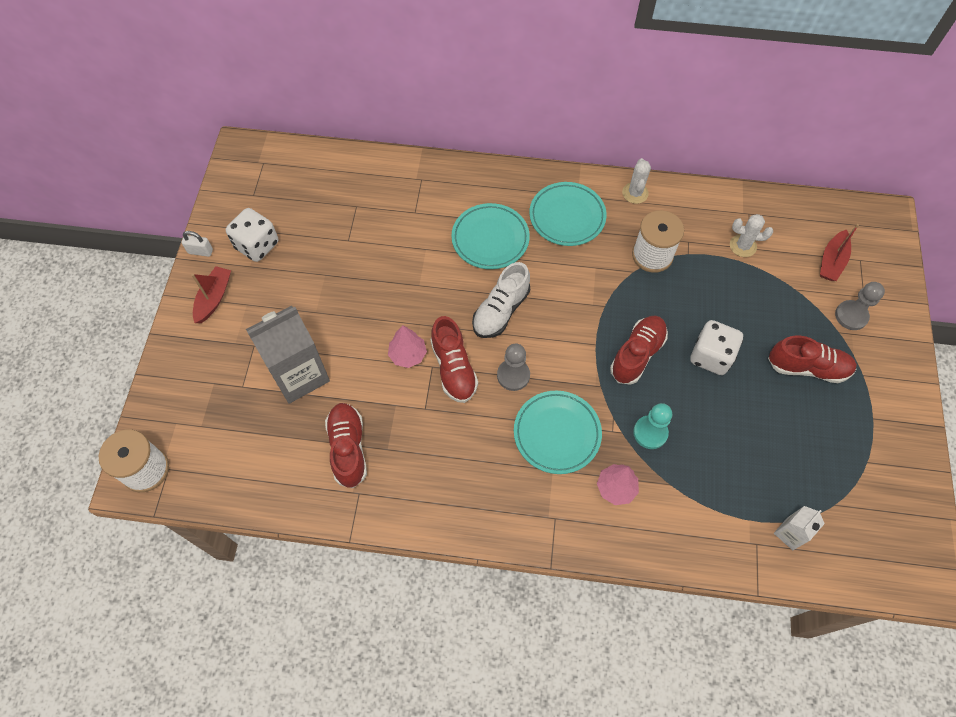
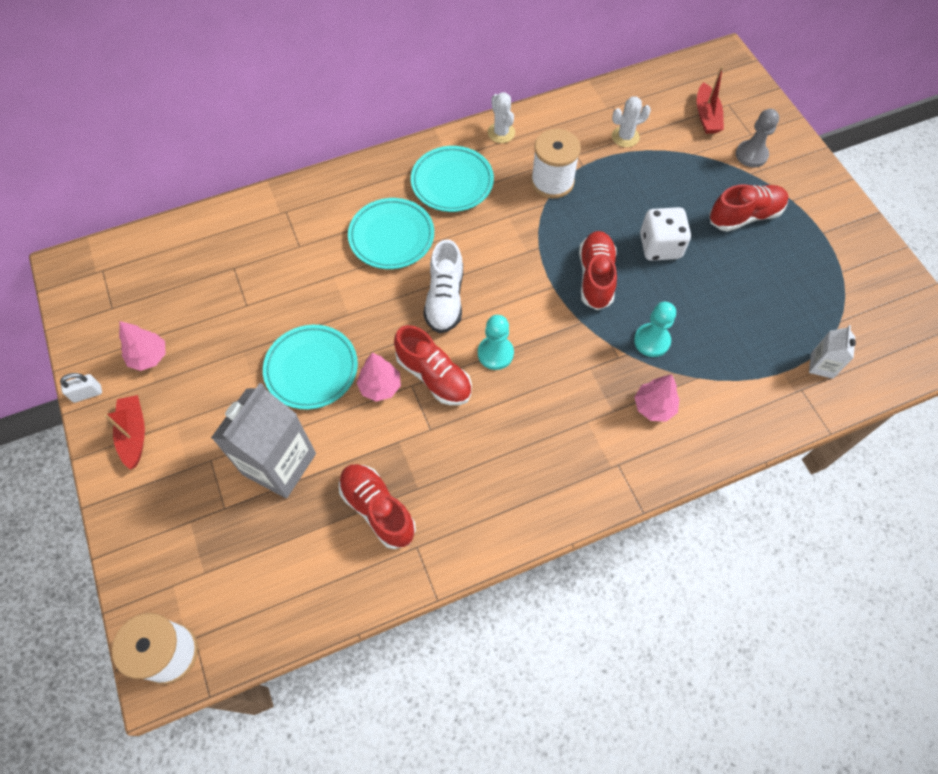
camera: 30 degrees left, 0 degrees up
(257, 245) = (149, 357): white dice -> pink tree
(513, 375) = (495, 353): grey pawn -> turquoise pawn
(557, 433) = (570, 386): turquoise plate -> turquoise plate (311, 369)

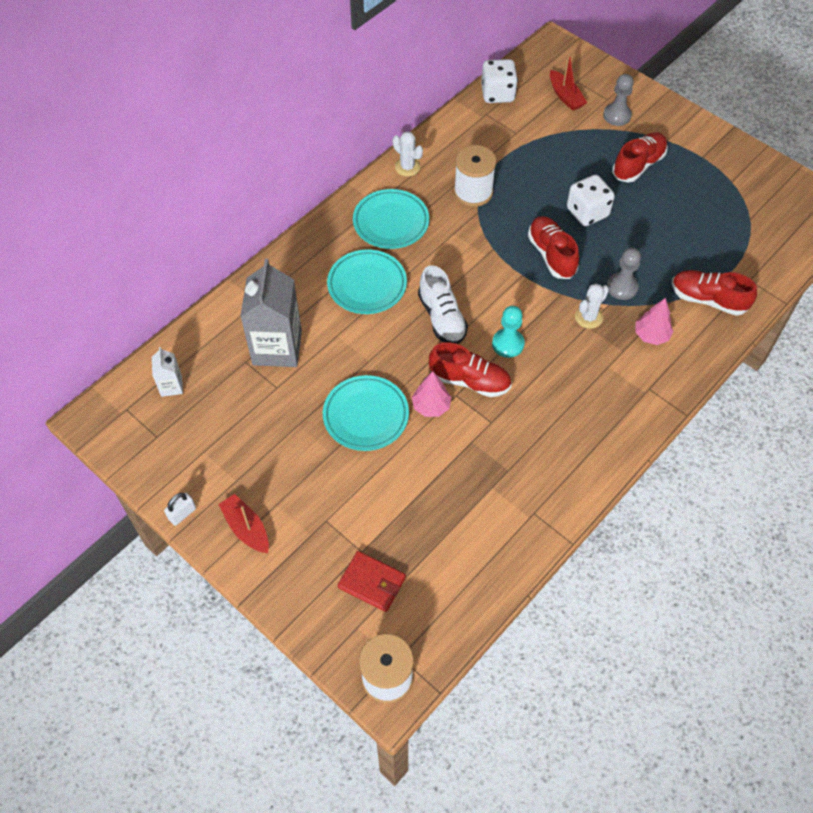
camera: 25 degrees left, 5 degrees down
(149, 357) = (218, 462): pink tree -> none
(214, 545) = (372, 582): none -> red wallet
(279, 464) = (386, 499): grey carton -> grey carton (277, 347)
(378, 509) = (487, 498): red shoe -> red shoe (708, 299)
(625, 137) = (511, 135): white cactus -> white cactus (588, 317)
(636, 90) = (497, 94): none -> white dice
(652, 341) = (622, 287): turquoise pawn -> grey pawn
(821, 365) = (754, 257): white carton -> white carton (171, 386)

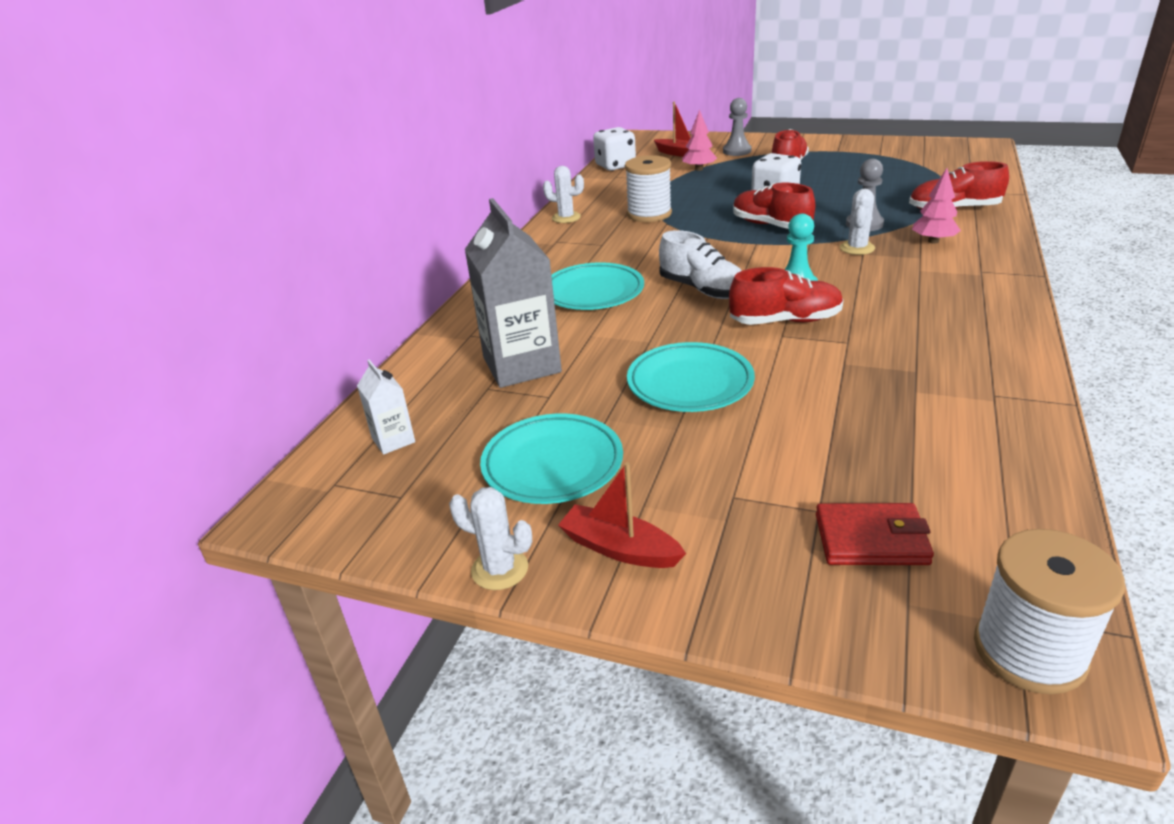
camera: 20 degrees left, 25 degrees down
(182, 514) = (500, 569): white padlock -> white cactus
(391, 222) = (580, 250): turquoise plate -> turquoise plate (552, 464)
(431, 406) = (762, 352): pink tree -> pink tree (699, 169)

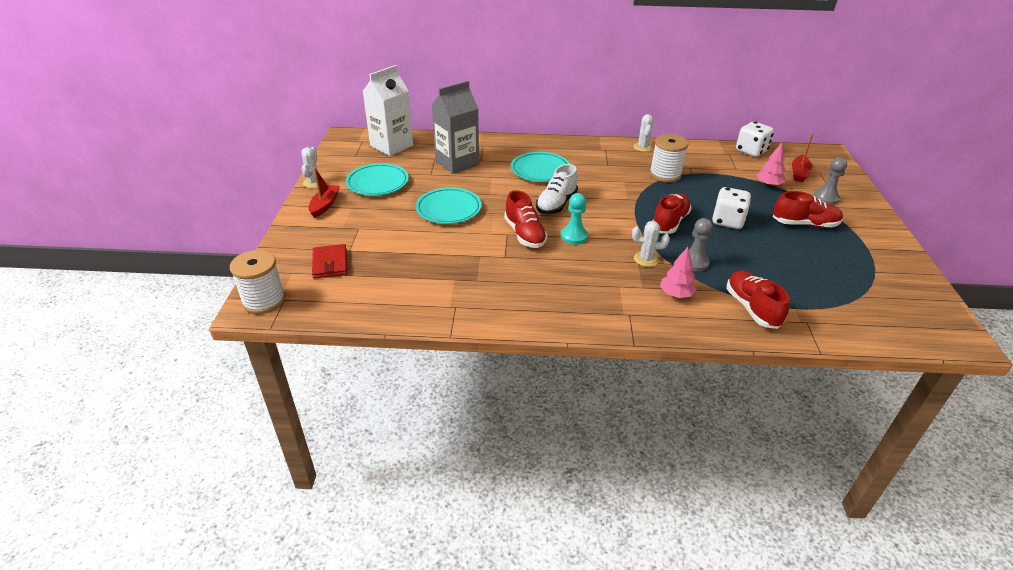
camera: 70 degrees right, 5 degrees up
(393, 440) = (391, 146): white carton -> white carton, size x2.11

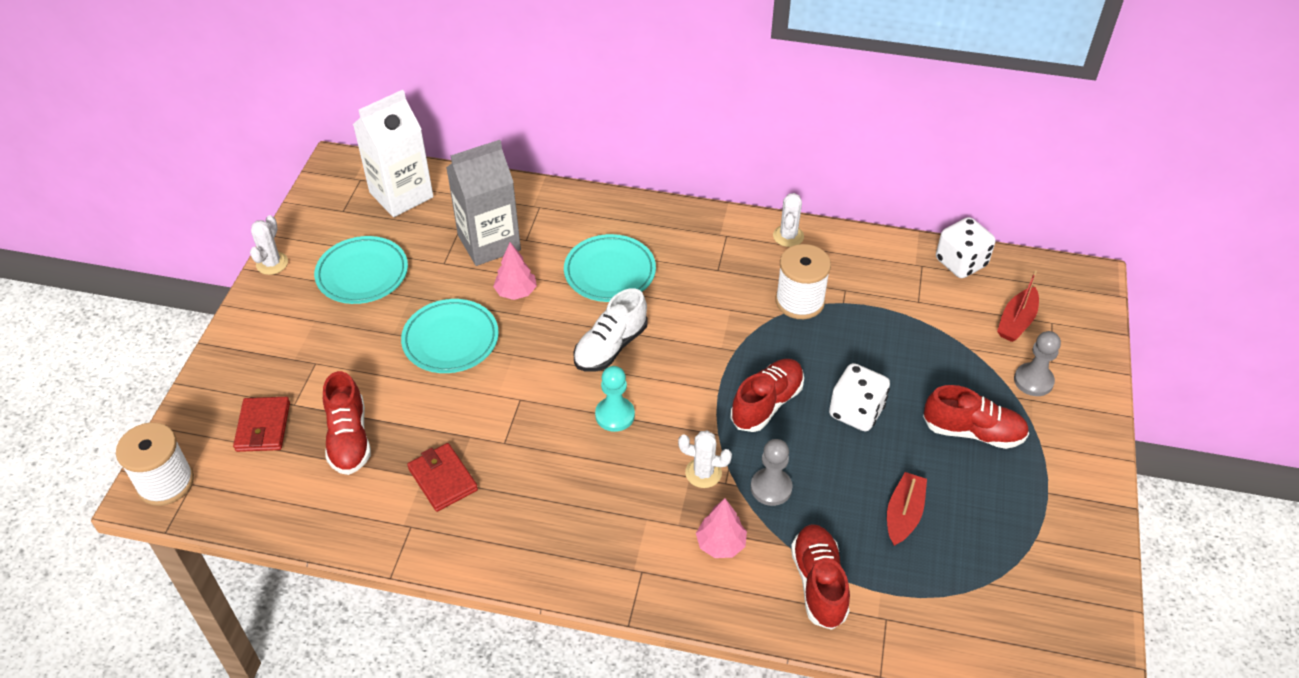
camera: 10 degrees right, 10 degrees up
(325, 205) = (278, 312): red boat -> red boat (903, 514)
(469, 279) = (443, 479): none -> red wallet
(524, 234) = (545, 403): red shoe -> red shoe (349, 438)
(768, 185) = (954, 342): pink tree -> pink tree (516, 292)

